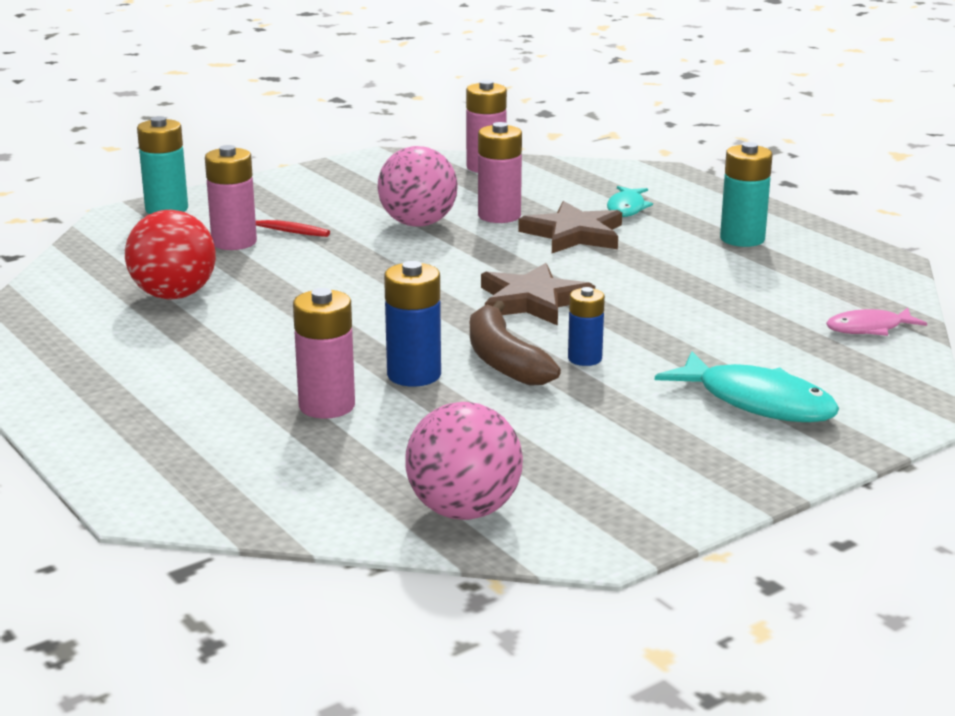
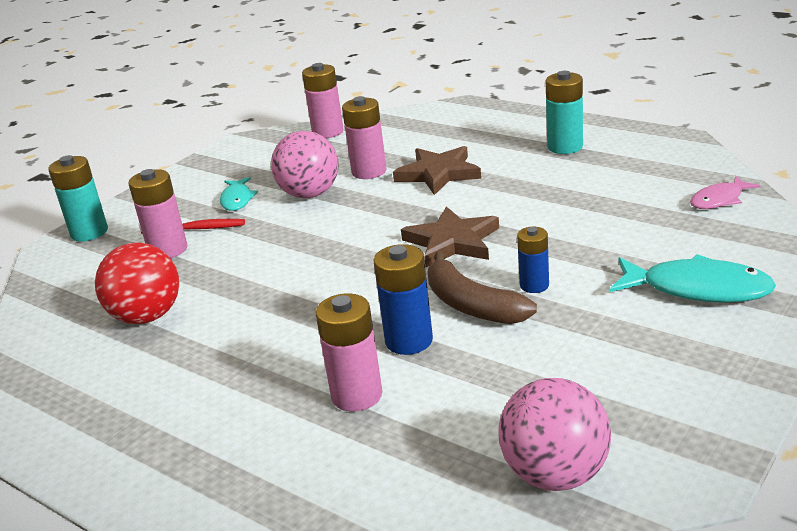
camera: 15 degrees left, 5 degrees up
(626, 208) = (460, 142): turquoise fish -> turquoise fish (237, 200)

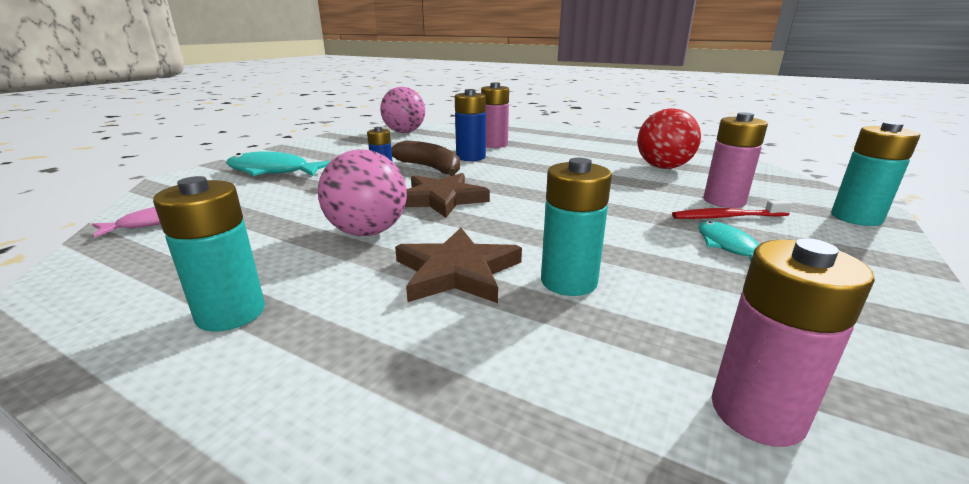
camera: 170 degrees right, 5 degrees down
(310, 194) = (631, 250): pink ball -> pink ball (368, 232)
(369, 171) = (568, 281): pink battery -> turquoise battery

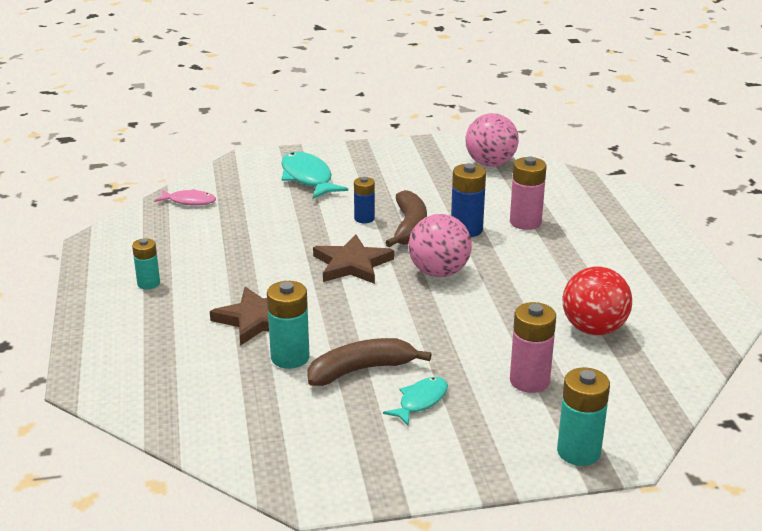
camera: 50 degrees right, 5 degrees up
(231, 313) = (148, 283): turquoise battery -> turquoise battery, size x0.65
(368, 232) = (266, 268): pink ball -> pink ball (439, 272)
(640, 254) = (361, 370): none -> brown banana
(726, 217) = (487, 389): red toothbrush -> none
(757, 413) = (229, 439): pink battery -> none

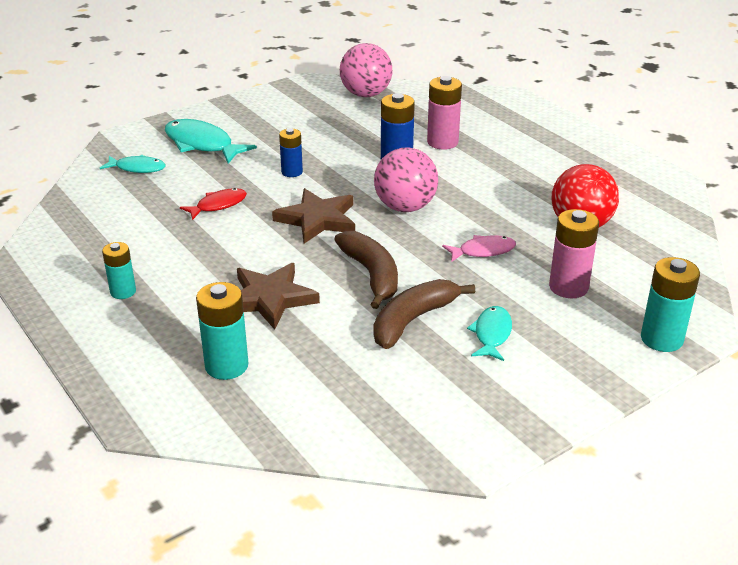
camera: 25 degrees left, 5 degrees up
(189, 201) = (95, 195): pink fish -> pink fish (483, 251)
(239, 187) = (137, 168): none -> turquoise fish
(279, 232) = (218, 205): none -> red fish
(290, 357) = (335, 327): turquoise battery -> turquoise battery (226, 366)
(409, 227) = (342, 171): brown banana -> brown banana (372, 275)

